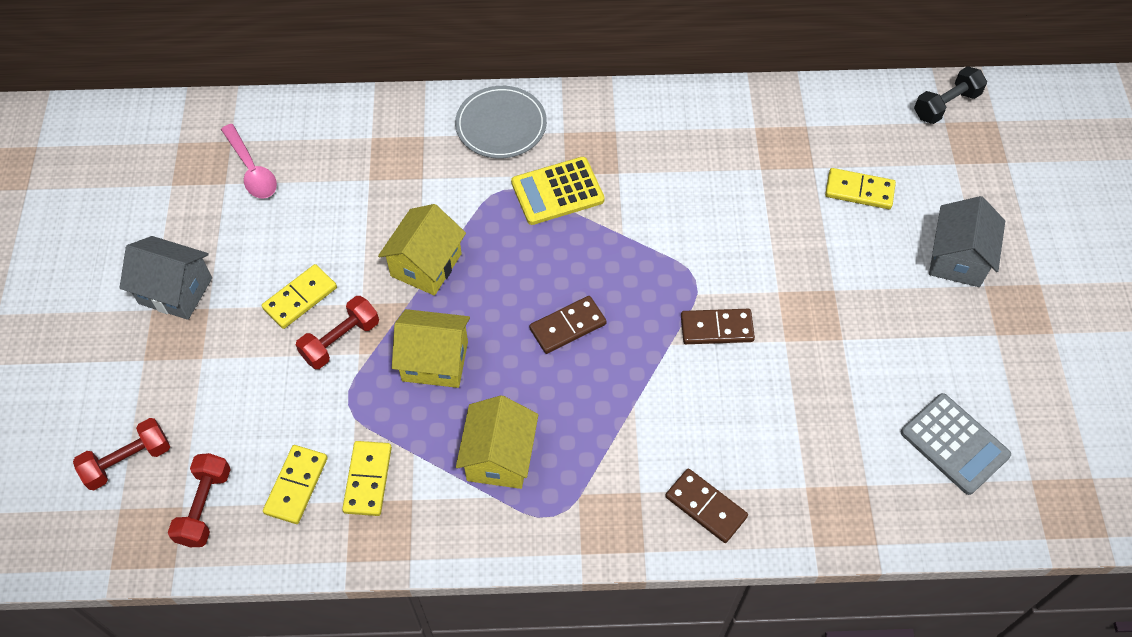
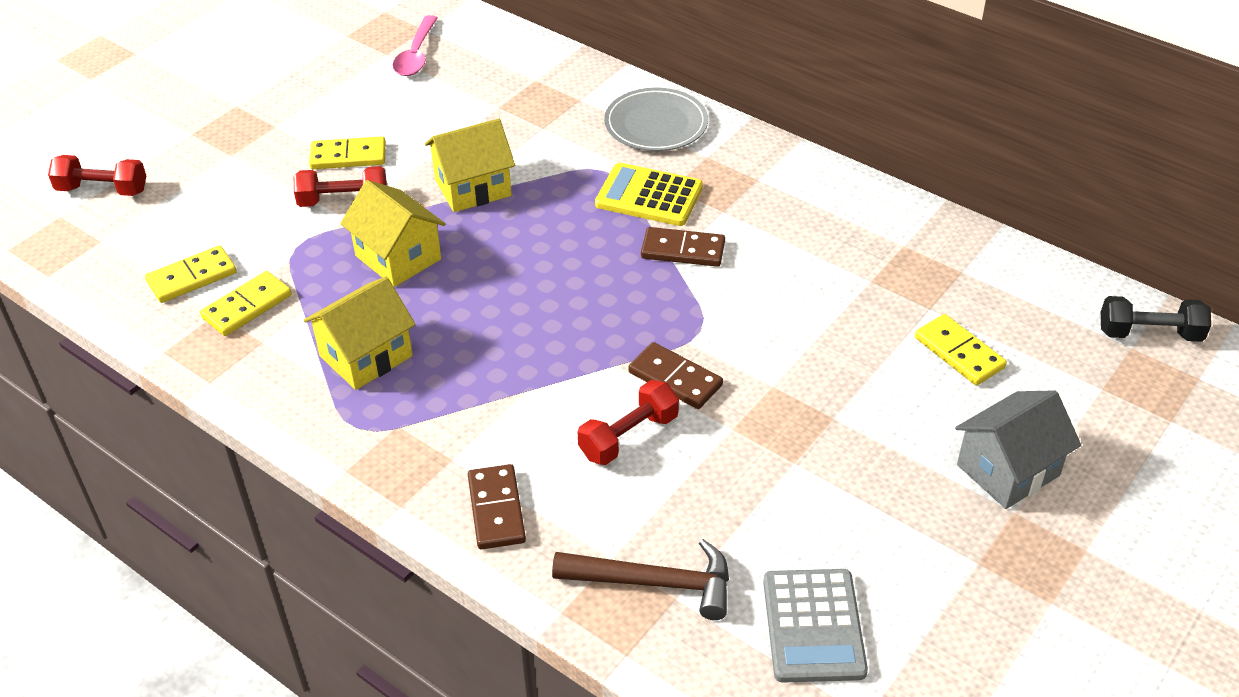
camera: 40 degrees right, 15 degrees down
(175, 291) = (266, 103): grey house -> none
(204, 506) = (114, 250): red dumbbell -> red dumbbell (628, 436)
(567, 326) = (538, 297): brown domino -> brown domino (683, 250)
(845, 484) = (654, 583): none -> brown hammer

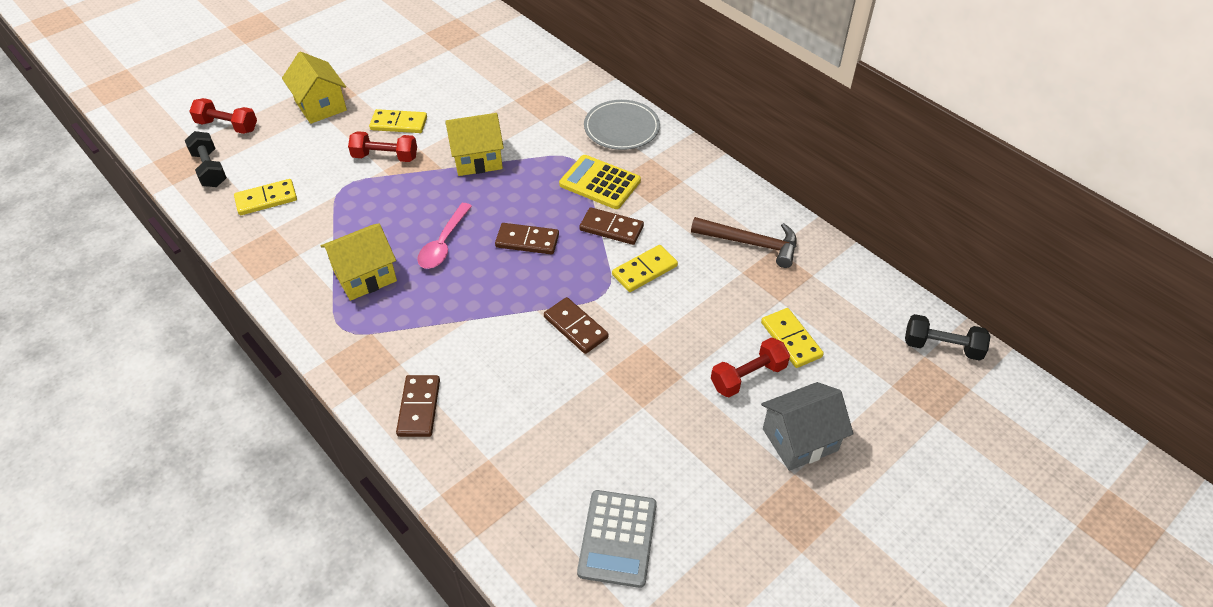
camera: 10 degrees right, 5 degrees up
(96, 249) = (210, 169): none -> black dumbbell
(247, 307) = (296, 226): yellow domino -> yellow domino (645, 270)
(398, 257) = (410, 205): yellow house -> yellow house (321, 106)
(416, 54) = (469, 53): pink spoon -> pink spoon (444, 243)
(575, 281) = (527, 241): none -> brown domino
(628, 436) = (529, 367): red dumbbell -> red dumbbell (748, 376)
(654, 583) = (512, 483): brown hammer -> brown hammer (750, 243)

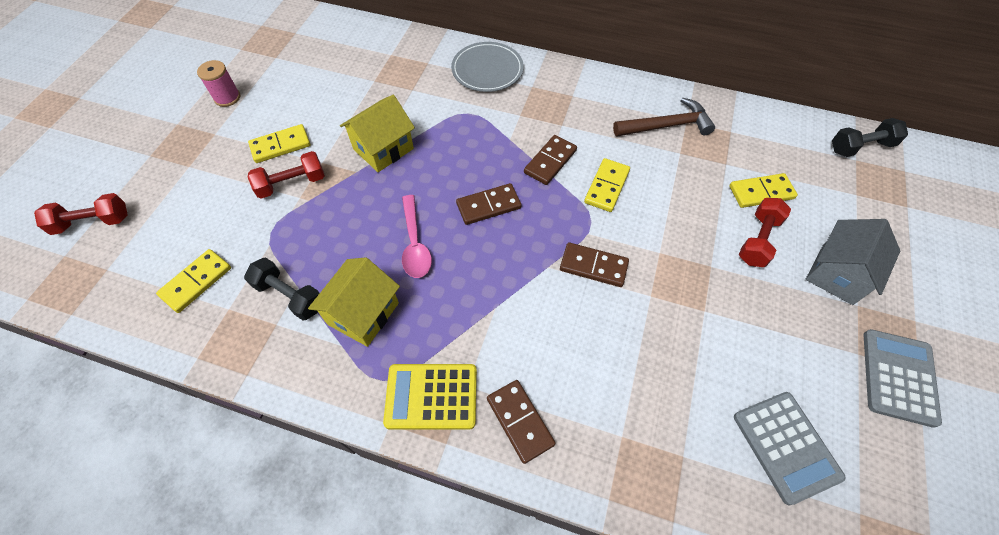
camera: 30 degrees left, 10 degrees up
(210, 169) = (105, 278): black dumbbell -> black dumbbell (289, 295)
(321, 106) = (184, 160): yellow house -> none
(386, 69) = (227, 97): none -> pink spool
(600, 183) = (508, 125): yellow calculator -> yellow calculator (431, 396)
(611, 228) = (550, 161): brown domino -> brown domino turned 45 degrees counterclockwise
(775, 546) = (898, 377): none -> grey calculator
(791, 339) = (761, 192): yellow domino -> yellow domino turned 45 degrees counterclockwise

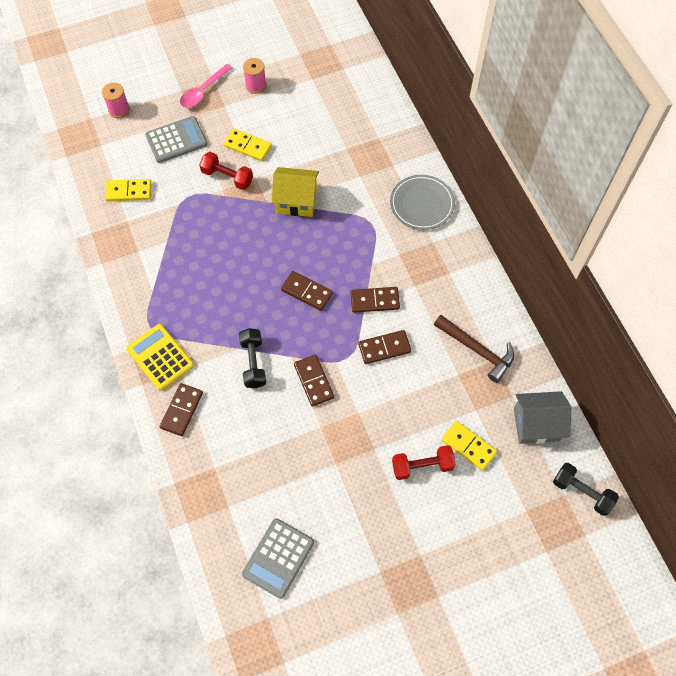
camera: 50 degrees right, 5 degrees up
(92, 222) = (119, 110): red dumbbell -> pink spool
(289, 295) = (158, 241): black dumbbell -> black dumbbell (253, 363)
(363, 313) = (179, 285): yellow house -> none
(415, 243) = (244, 274): pink spoon -> pink spoon (203, 91)
(607, 187) = (384, 348): yellow domino -> brown domino
(837, 274) = (436, 530): grey house -> grey house (536, 424)
(898, 377) = (382, 603): grey calculator -> grey calculator (176, 140)

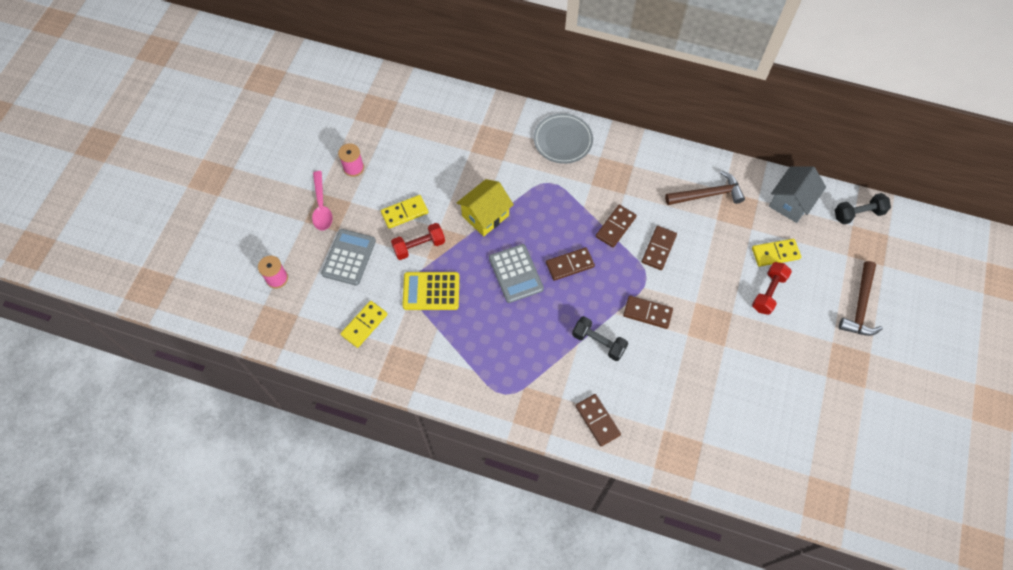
camera: 50 degrees left, 0 degrees up
(160, 357) = (538, 405): yellow calculator -> yellow calculator (431, 291)
(278, 558) = (769, 436): grey calculator -> grey calculator (516, 273)
(481, 556) = (860, 306): none -> brown hammer

